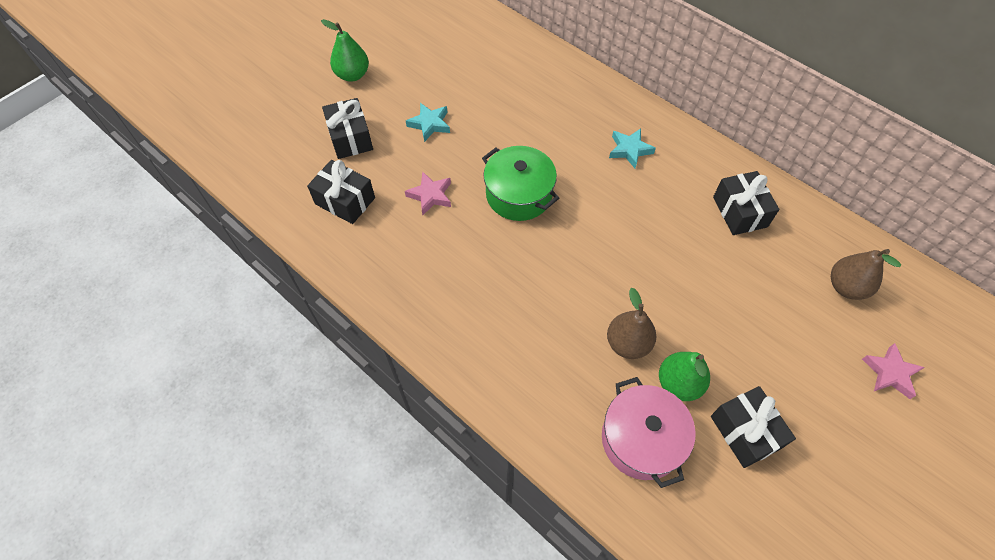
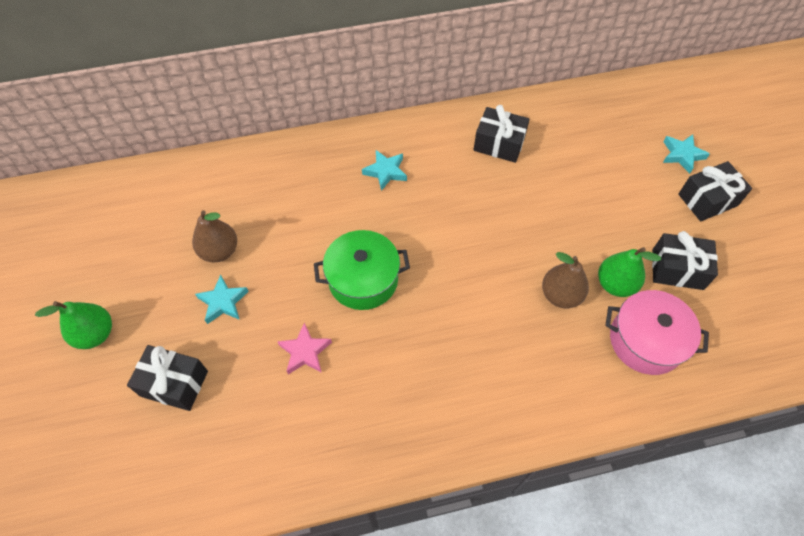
camera: 55 degrees left, 0 degrees up
(345, 201) = (247, 434): black gift -> black gift (707, 200)
(846, 287) = (603, 130): brown pear -> brown pear (219, 251)
(890, 373) = (682, 155): pink star -> turquoise star

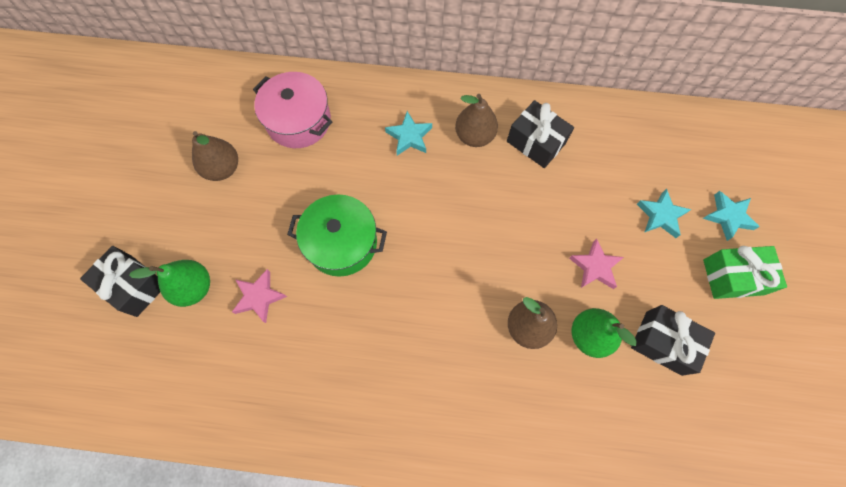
camera: 20 degrees right, 10 degrees up
(95, 334) = (86, 213): green pear -> green pear (194, 287)
(223, 302) = (206, 221): turquoise star -> turquoise star (661, 216)
(443, 154) = (474, 136): none -> brown pear
(594, 228) = (595, 267): none -> pink star
(646, 341) = (594, 408): pink pot -> pink pot (298, 121)
(707, 200) = (733, 277): black gift -> green gift

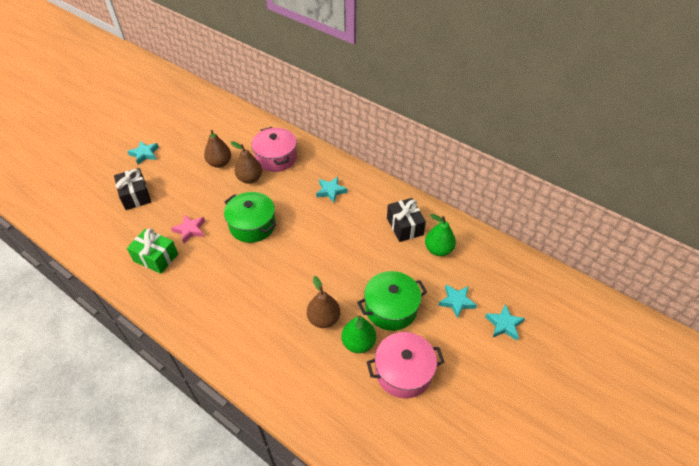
camera: 30 degrees right, 20 degrees down
(94, 209) = (145, 154): none -> turquoise star
(194, 287) = (162, 210): green pear -> green pear (438, 249)
(474, 136) = (369, 207): brown pear -> brown pear (250, 179)
(595, 267) = (391, 308): pink star -> green pot
(663, 343) = (403, 372): black gift -> pink pot
(733, 277) = (481, 360): green gift -> green gift (156, 257)

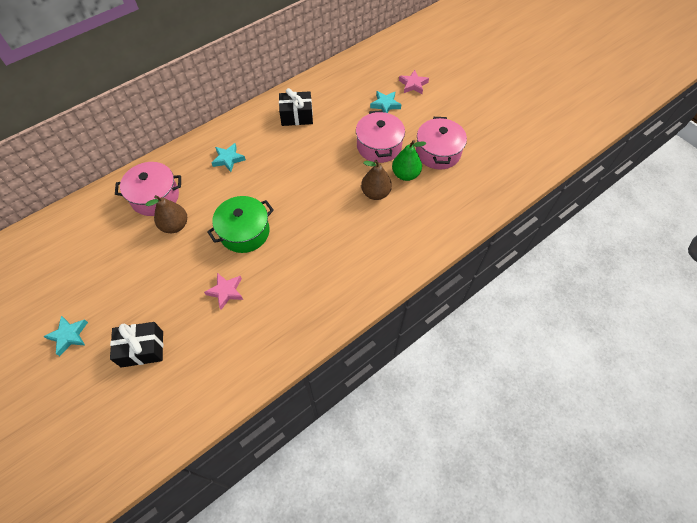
camera: 75 degrees left, 10 degrees up
(156, 257) = (252, 329): green gift -> none
(219, 163) = (133, 252): brown pear -> none
(391, 308) = (379, 146): green pot -> pink pot
(438, 249) = (331, 101): green pear -> none
(504, 324) = (413, 85): turquoise star -> pink star

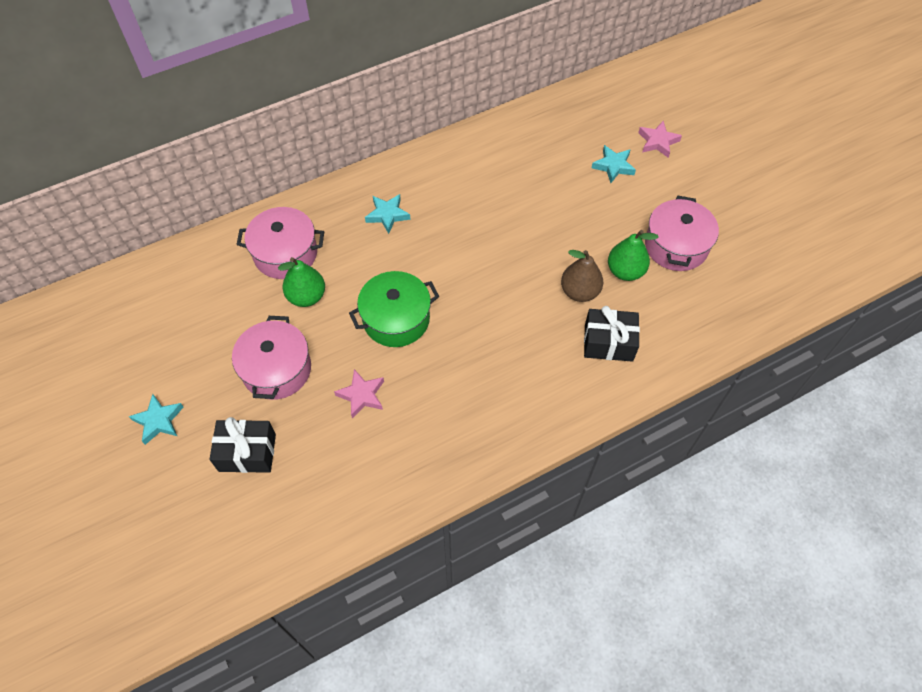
camera: 10 degrees right, 0 degrees up
(175, 225) = (306, 296): brown pear -> green pear
(296, 116) = (488, 166): black gift -> black gift (608, 343)
(379, 146) = (595, 225): pink pot -> pink pot (277, 369)

